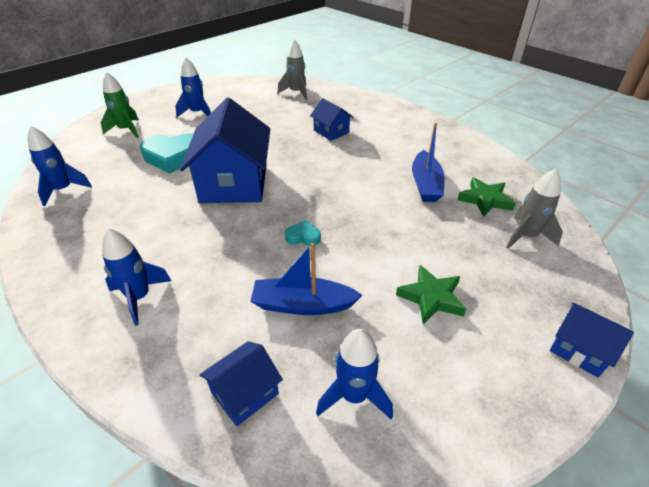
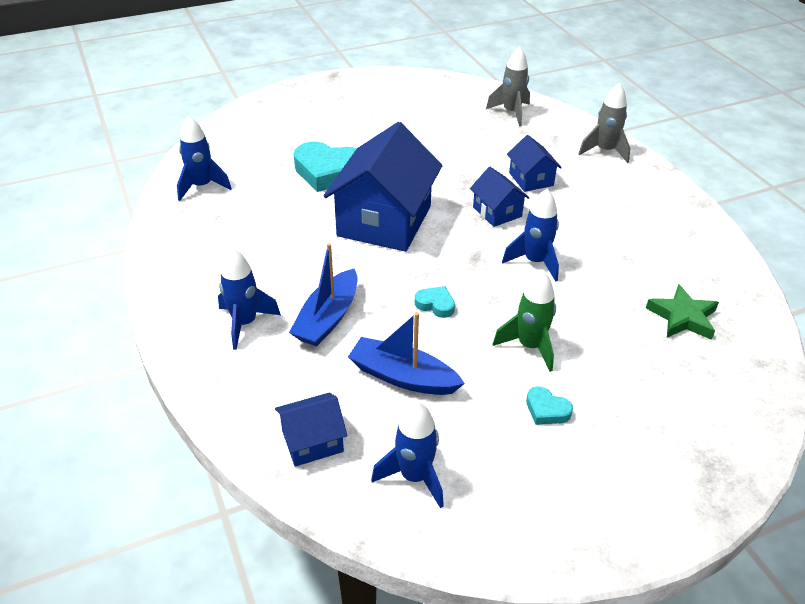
camera: 20 degrees right, 0 degrees up
(126, 130) = (286, 125): green rocket -> green rocket (529, 346)
(197, 113) = (375, 118): blue rocket -> blue rocket (535, 262)
(425, 184) = (616, 278): blue boat -> blue boat (328, 318)
(431, 297) = (546, 410): green star -> turquoise heart
(526, 236) = (707, 375): grey rocket -> grey rocket (604, 151)
(579, 349) = (685, 512): blue house -> blue house (497, 212)

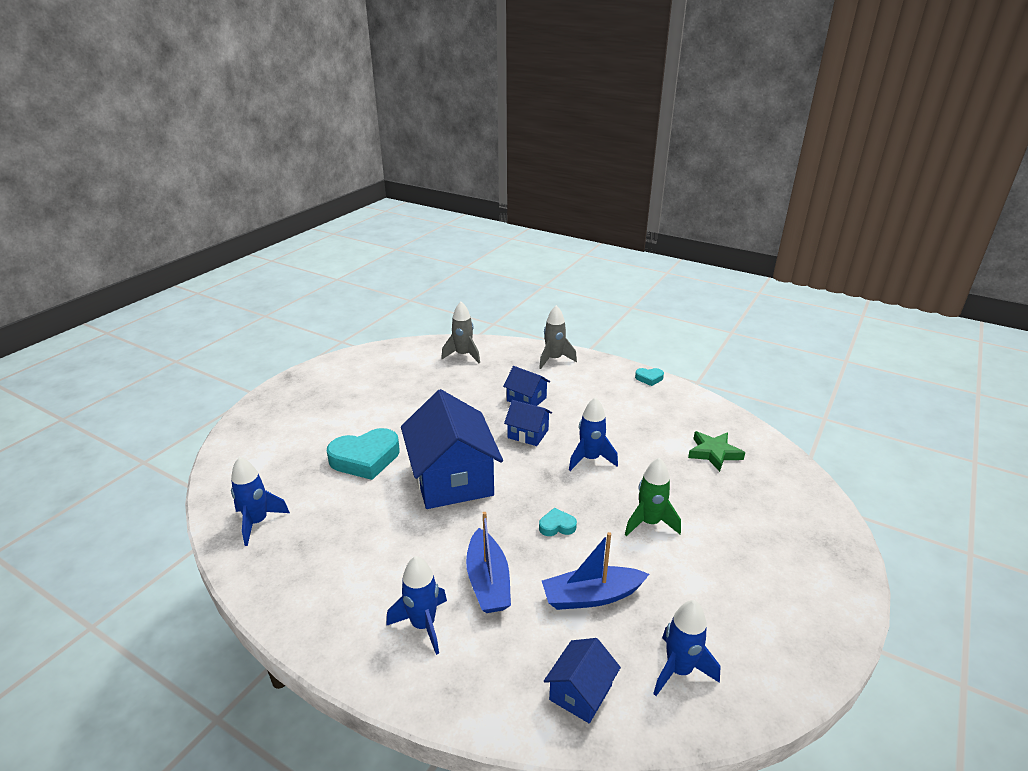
camera: 35 degrees left, 10 degrees down
(546, 410) = (706, 563): turquoise heart -> turquoise heart (649, 378)

